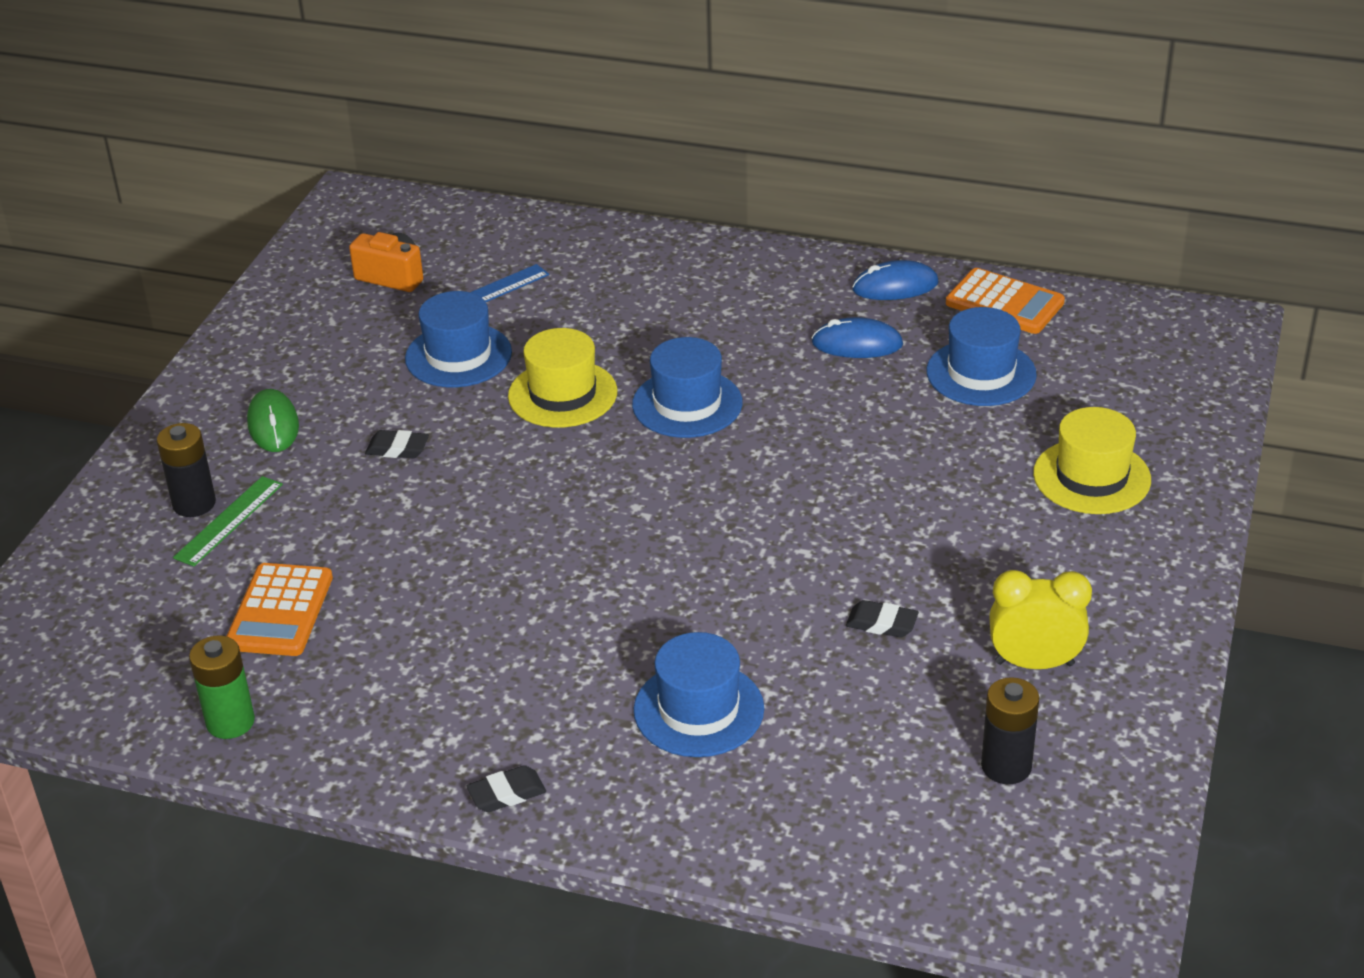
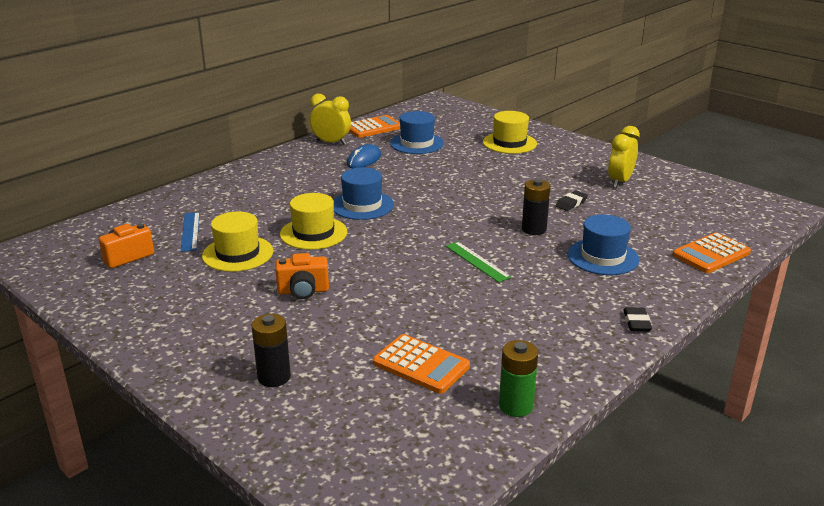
camera: 65 degrees left, 10 degrees down
(229, 521) = (308, 366): green ruler -> green ruler (477, 261)
(273, 425) = (225, 329): green mouse -> none
(397, 449) = (303, 291): black eraser -> orange camera
(458, 356) = (237, 254): blue hat -> yellow hat
(807, 844) = (711, 254): none -> orange calculator
(895, 286) = (331, 143): blue mouse -> yellow clock
(1006, 766) = (681, 202): black battery -> black battery (534, 229)

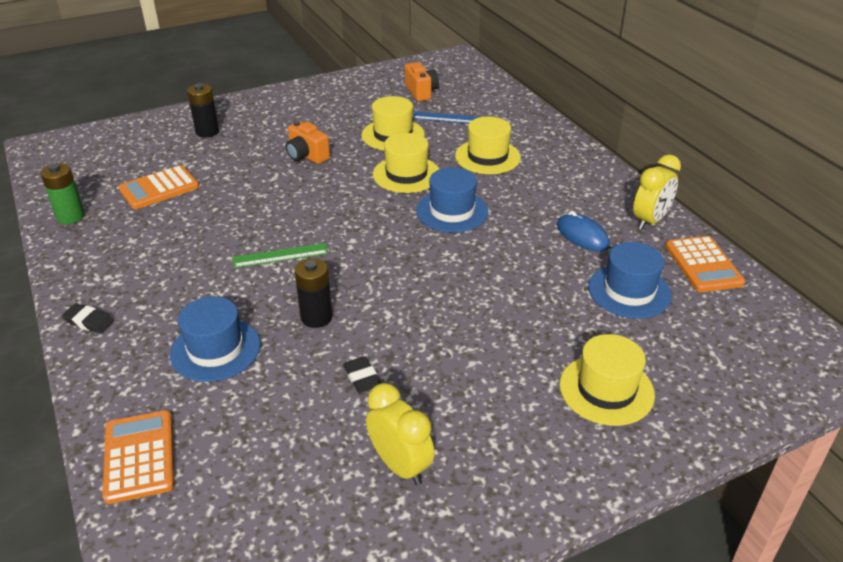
camera: 110 degrees right, 10 degrees up
(264, 204) = (487, 157): none -> yellow hat
(303, 291) = (306, 156): orange camera -> orange camera turned 60 degrees counterclockwise

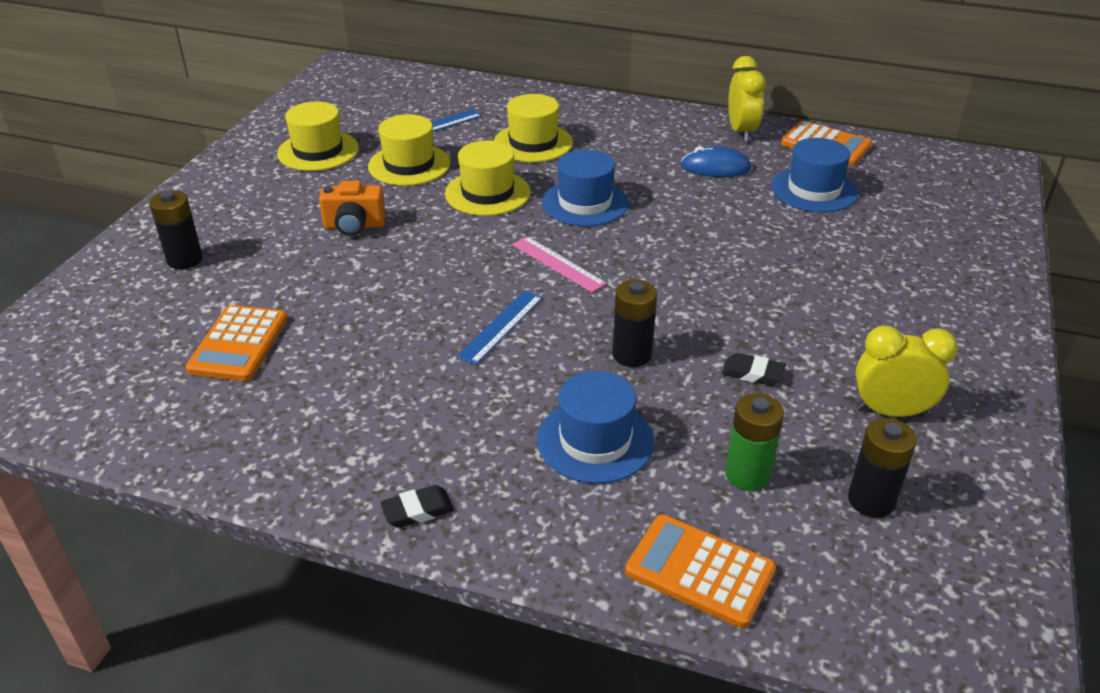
camera: 45 degrees left, 0 degrees up
(71, 217) = (177, 435): green battery -> green battery (747, 474)
(280, 255) = (501, 326): green ruler -> blue ruler
(288, 503) = (871, 500): none -> black battery
(371, 239) = (558, 264): none -> pink ruler
(421, 92) = (365, 113): orange camera -> none
(606, 390) = (914, 266): yellow hat -> yellow hat (318, 151)

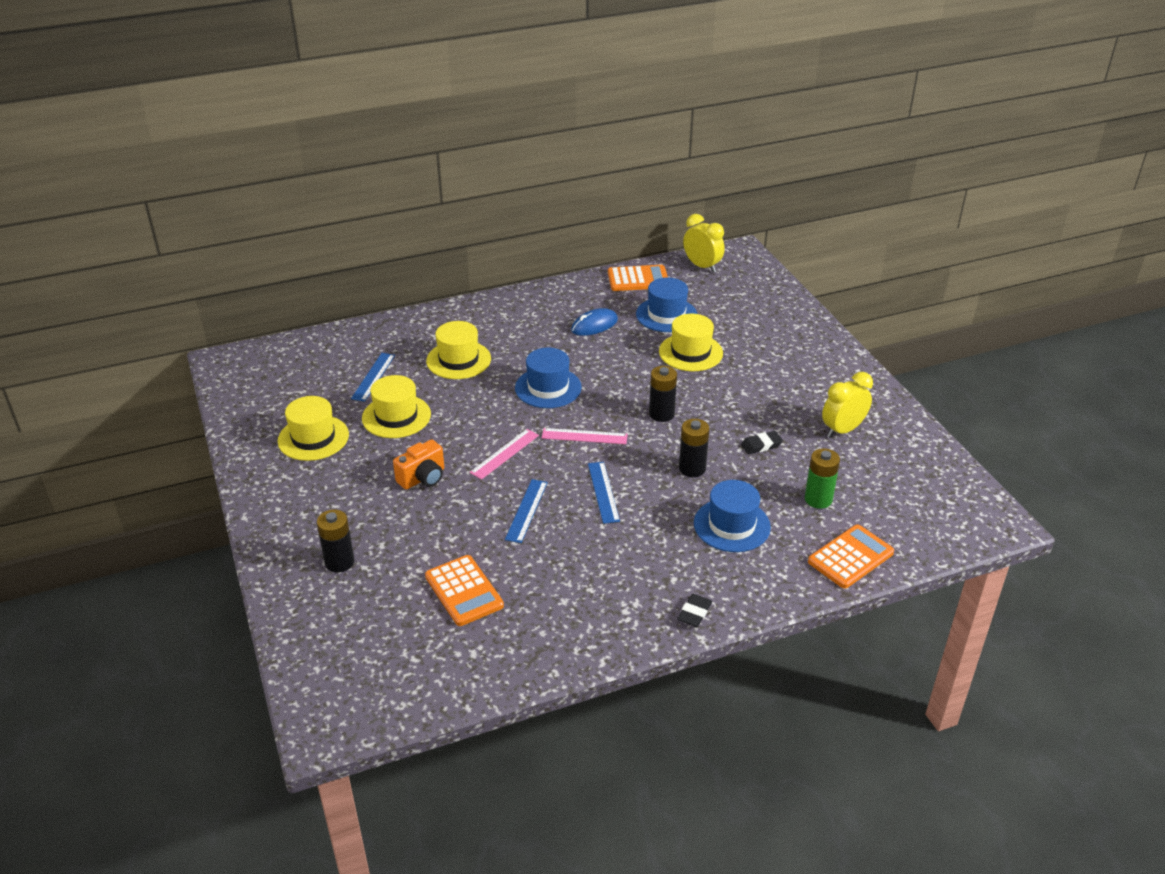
camera: 40 degrees left, 0 degrees up
(401, 303) = (526, 510): none -> blue ruler
(456, 241) = (504, 454): none -> pink ruler
(487, 193) = (478, 411): yellow hat -> yellow hat (690, 352)
(700, 571) = (850, 557): orange calculator -> orange calculator turned 150 degrees clockwise
(741, 131) = (579, 291): yellow clock -> yellow clock (702, 266)
(871, 500) = (880, 480): black battery -> black battery (661, 414)

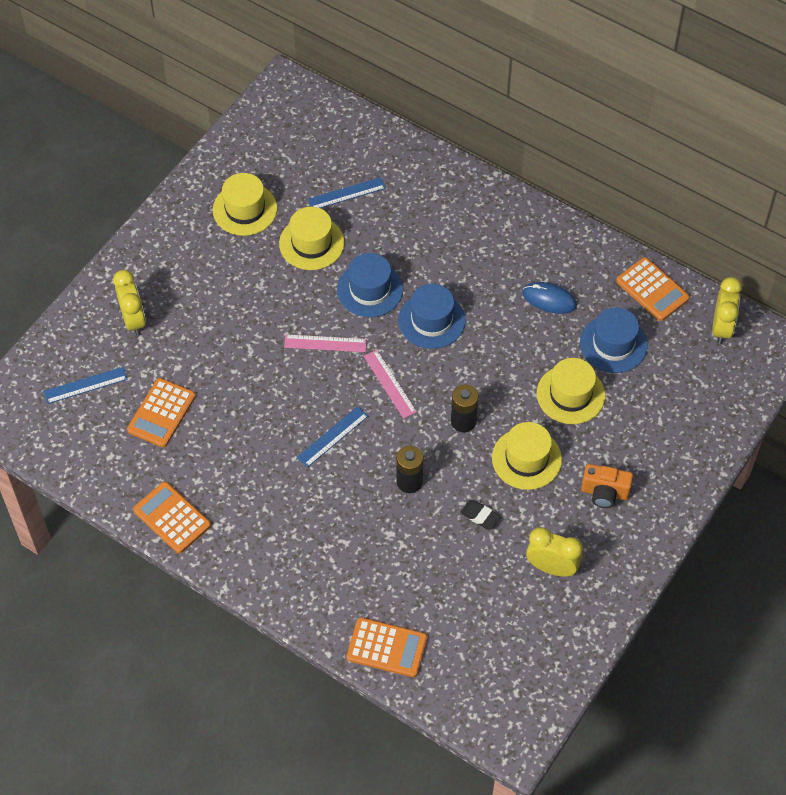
camera: 55 degrees right, 20 degrees up
(339, 562) = (133, 320): black battery -> yellow clock
(423, 478) = (256, 309): orange camera -> orange camera (604, 493)
(458, 360) = (416, 235): yellow hat -> yellow hat (526, 459)
(526, 510) = (272, 399): blue ruler -> blue ruler (85, 385)
(588, 639) = (172, 518): none -> orange calculator
(694, 613) = (246, 571): black eraser -> none
(732, 525) = (361, 546): blue hat -> blue hat (370, 289)
(818, 499) = (441, 592): green battery -> none

